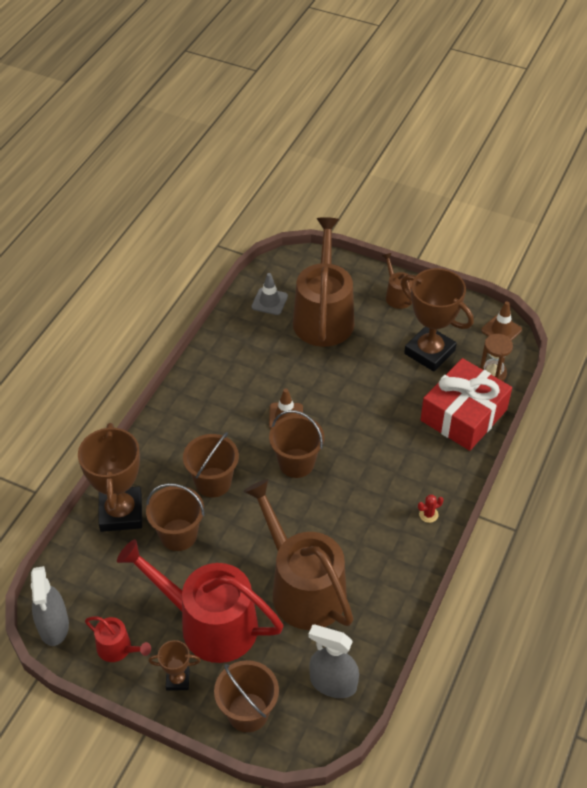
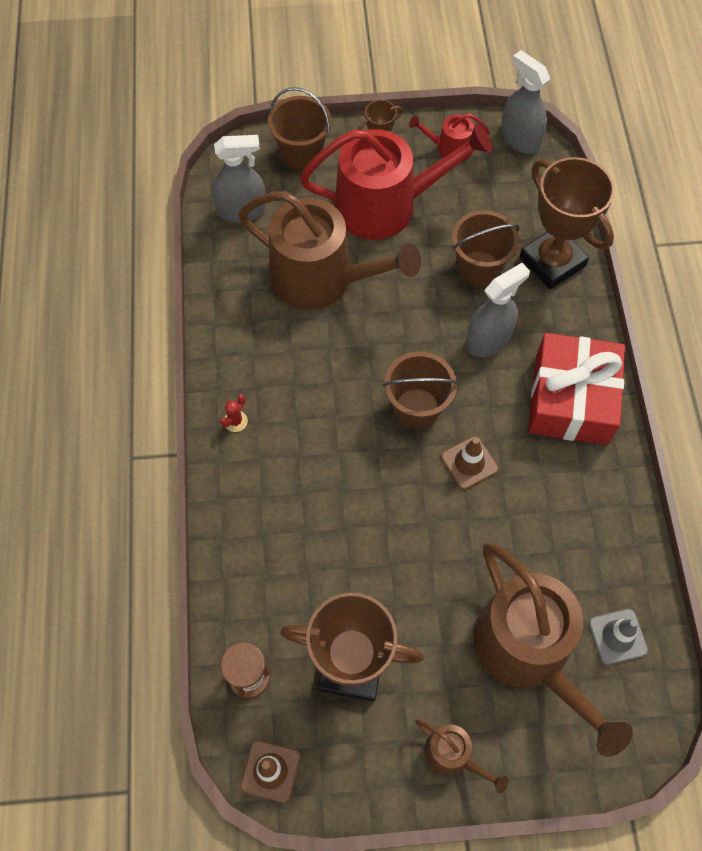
camera: 150 degrees right, 15 degrees up
(213, 482) = (488, 340): brown bucket -> grey spray bottle
(463, 415) = (257, 583): red gift -> red gift (571, 399)

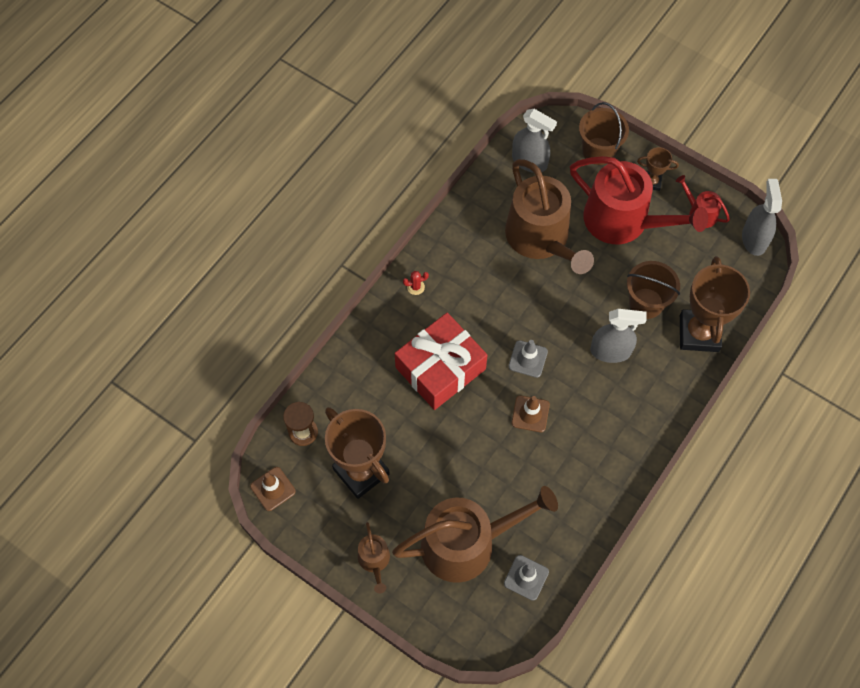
camera: 40 degrees right, 0 degrees up
(416, 408) = (528, 359): brown bucket -> grey traffic cone
(529, 652) = (467, 543): brown watering can -> brown watering can turned 120 degrees counterclockwise
(571, 399) = (629, 425): red gift -> red gift (440, 368)

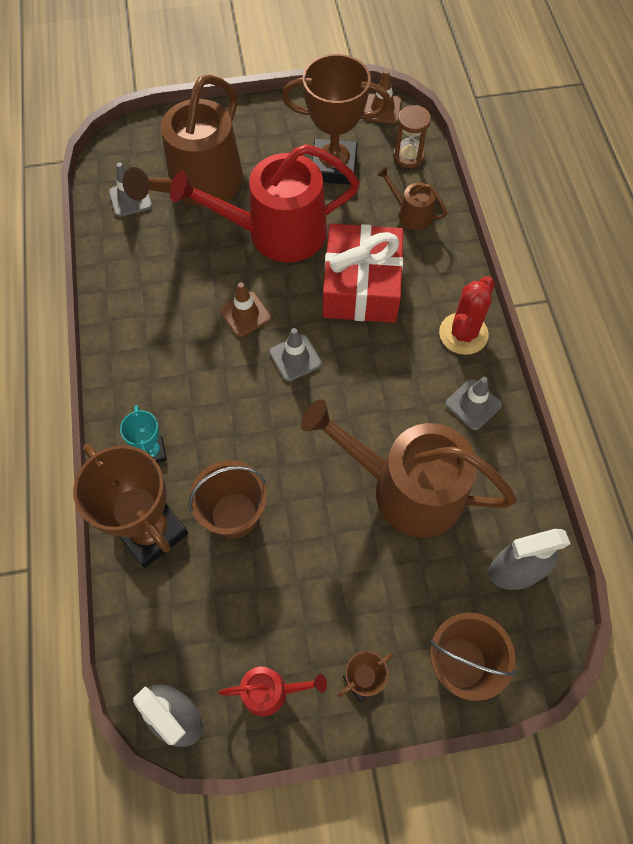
camera: 135 degrees right, 0 degrees up
(374, 561) = (257, 125): brown watering can -> brown watering can (411, 214)
(415, 287) = (463, 334): red cactus -> red cactus, size x2.19
(457, 247) = (473, 404): none -> grey traffic cone
(610, 351) = (225, 432): grey spray bottle -> none
(623, 221) = (345, 592): red watering can -> red watering can (277, 232)
(663, 376) = (152, 452): none -> turquoise trophy

